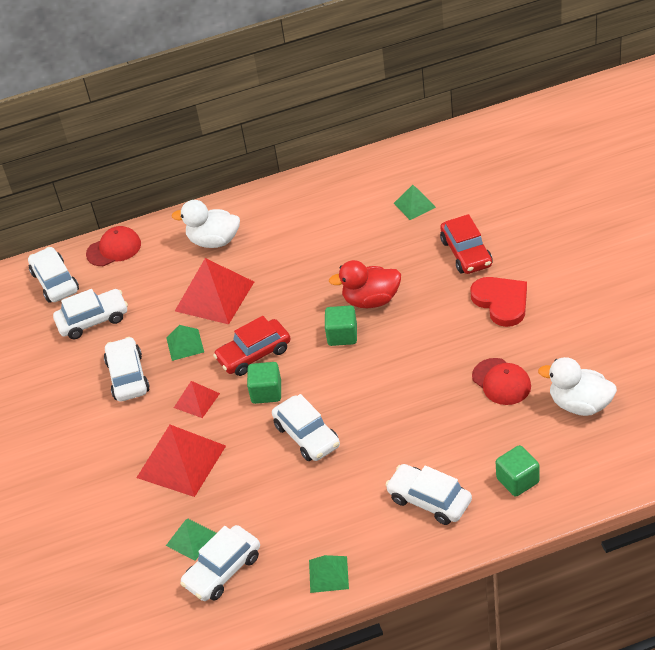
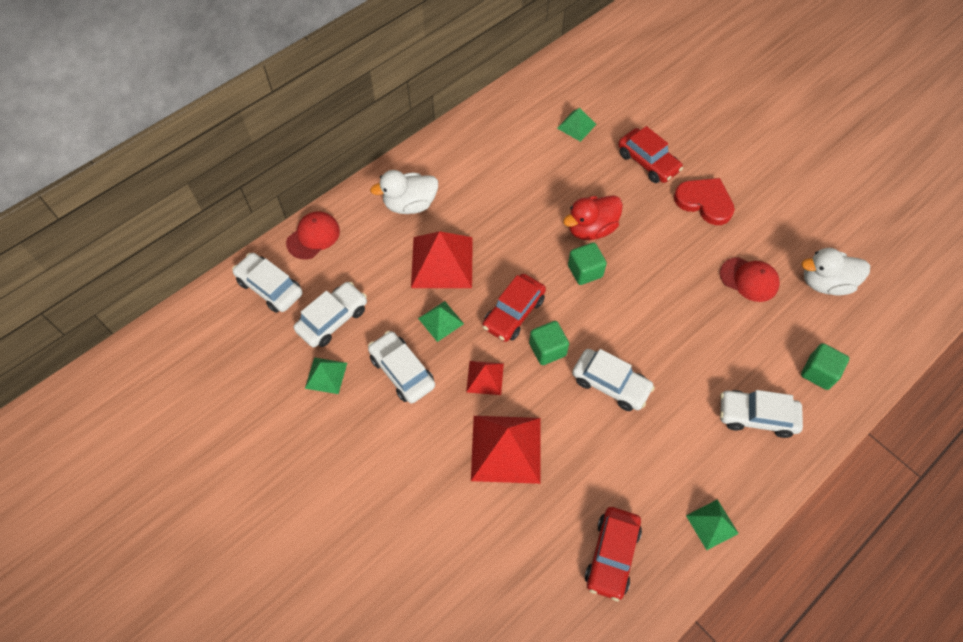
camera: 30 degrees left, 15 degrees up
(191, 539) = (562, 531): green pyramid -> green pyramid (326, 375)
(222, 570) = (612, 555): white car -> red car

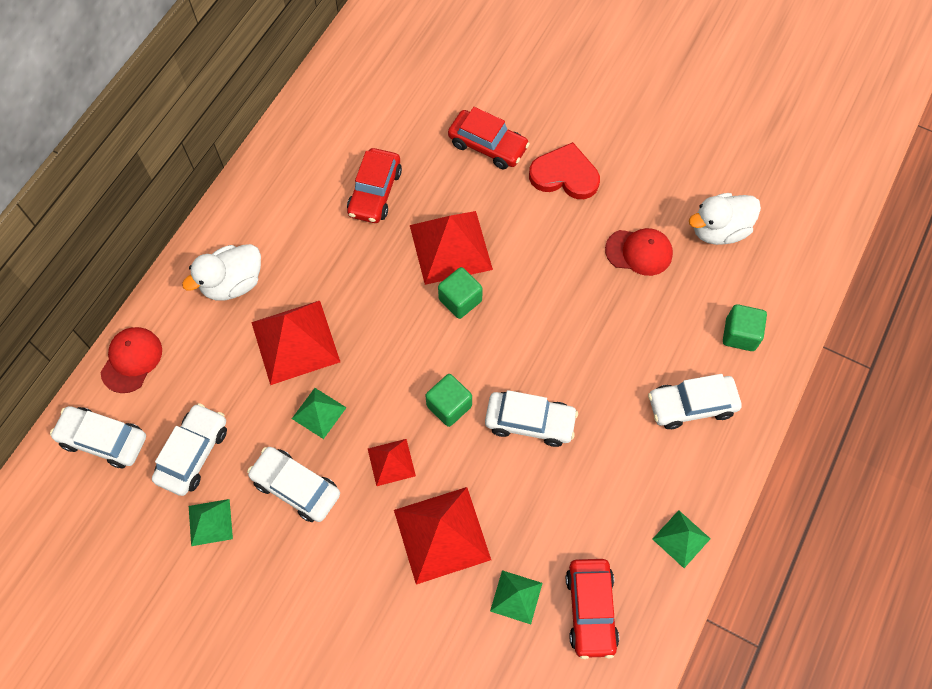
camera: 20 degrees left, 5 degrees up
(513, 313) = (397, 376): red car -> red car (375, 192)
(576, 126) = (393, 125): green pyramid -> green pyramid (516, 597)
(591, 229) = (450, 247): red duck -> red pyramid

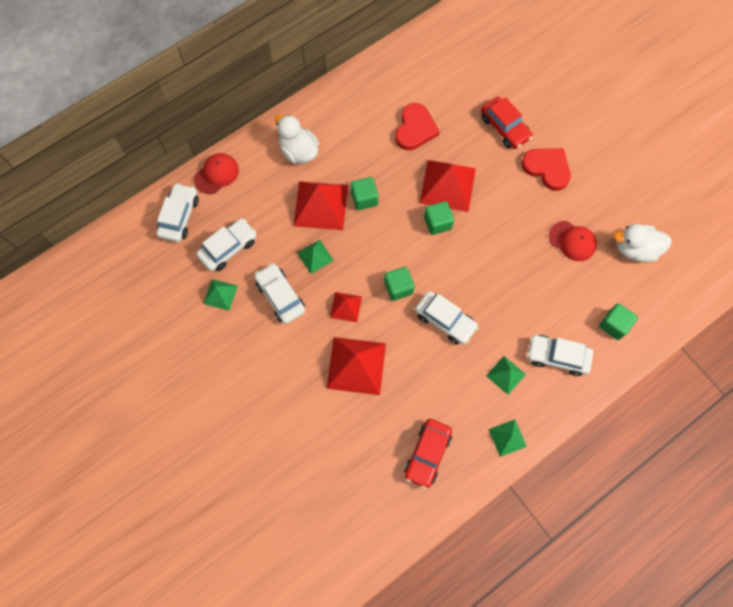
camera: 25 degrees right, 5 degrees up
(103, 440) = (179, 216): white car -> white car turned 60 degrees clockwise
(233, 283) = (298, 151): white duck -> white duck turned 60 degrees clockwise
(350, 309) = (364, 199): none -> green cube
(375, 192) = (415, 129): red car -> red heart
(516, 597) = (384, 425): green pyramid -> green pyramid (506, 375)

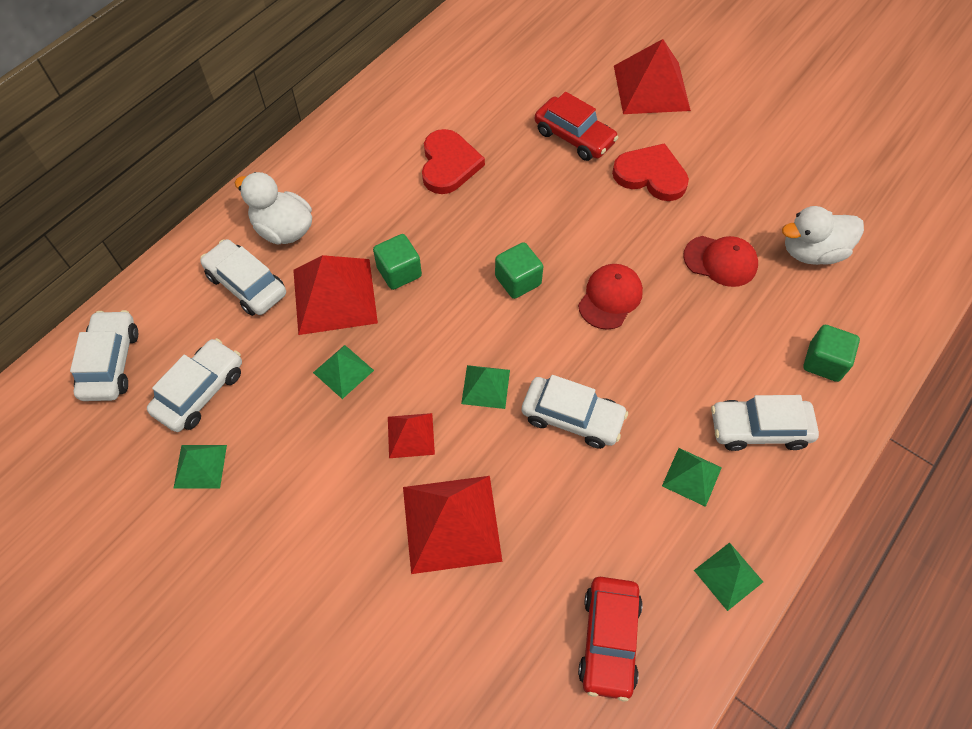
camera: 15 degrees left, 10 degrees down
(216, 174) = (161, 288): red cap -> red cap (610, 298)
(280, 296) = (301, 445): white car -> white car (246, 284)
(398, 288) = (485, 386): green cube -> green pyramid
(447, 185) = (517, 227): red pyramid -> red pyramid (651, 88)

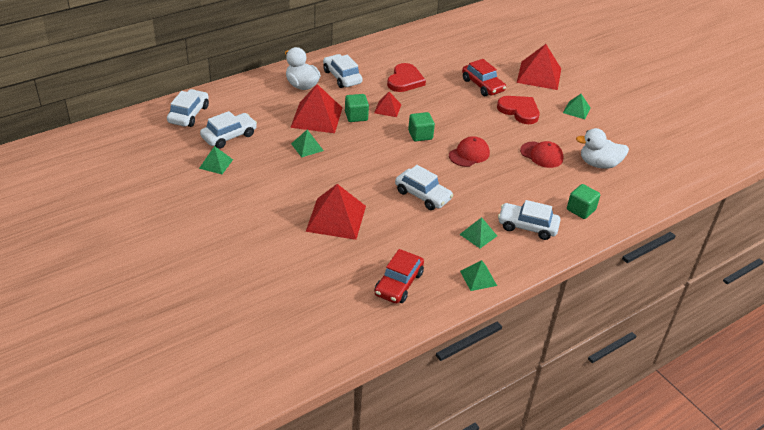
camera: 15 degrees right, 20 degrees down
(246, 284) = (272, 102): white car -> white car (342, 77)
(410, 435) = (331, 180): red pyramid -> red pyramid (387, 108)
(485, 386) = (381, 171): green pyramid -> green pyramid (576, 110)

